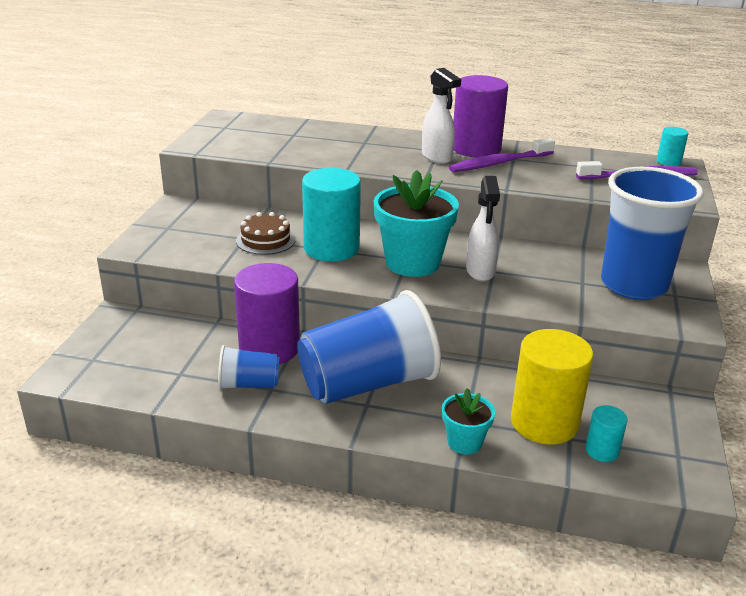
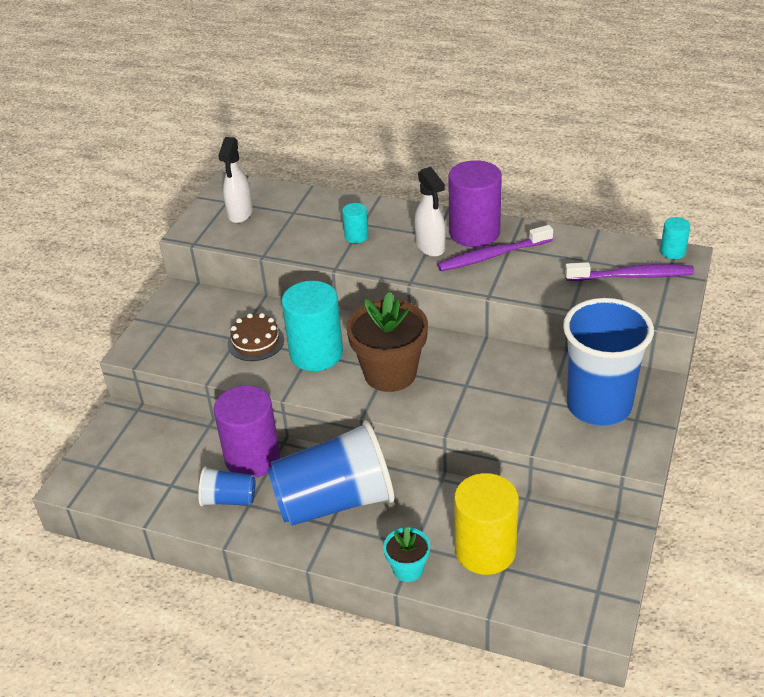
camera: 10 degrees right, 10 degrees up
(412, 263) = (390, 373): turquoise flower pot -> brown flower pot
(480, 271) = (453, 386): white spray bottle -> white spray bottle (240, 214)
(602, 450) = (529, 583): turquoise cylinder -> turquoise cylinder (356, 236)

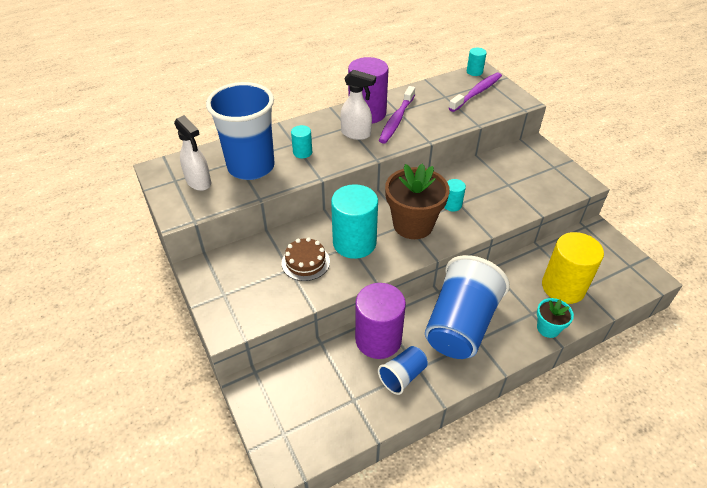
camera: 50 degrees left, 5 degrees up
(456, 381) = (452, 205): none -> turquoise cylinder
(599, 406) = (531, 171): blue cup -> blue cup (251, 167)

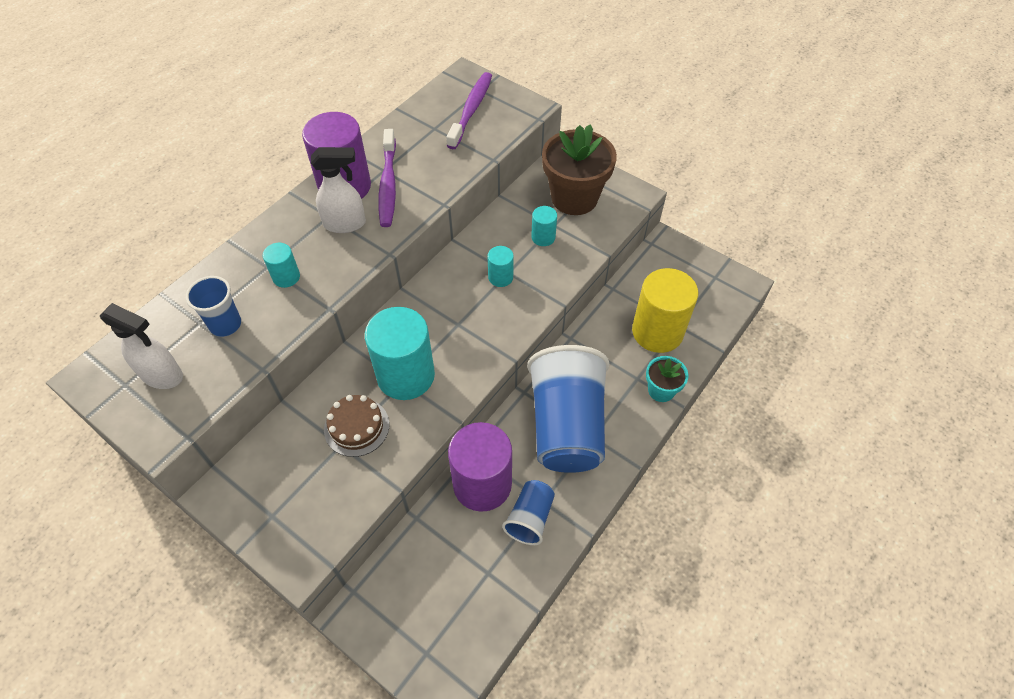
camera: 25 degrees left, 10 degrees up
(251, 167) = (225, 324): blue cup -> blue cup, size x0.47
(413, 224) = (466, 322): brown flower pot -> brown flower pot (574, 198)
(474, 72) = (455, 78): turquoise cylinder -> turquoise cylinder (543, 237)

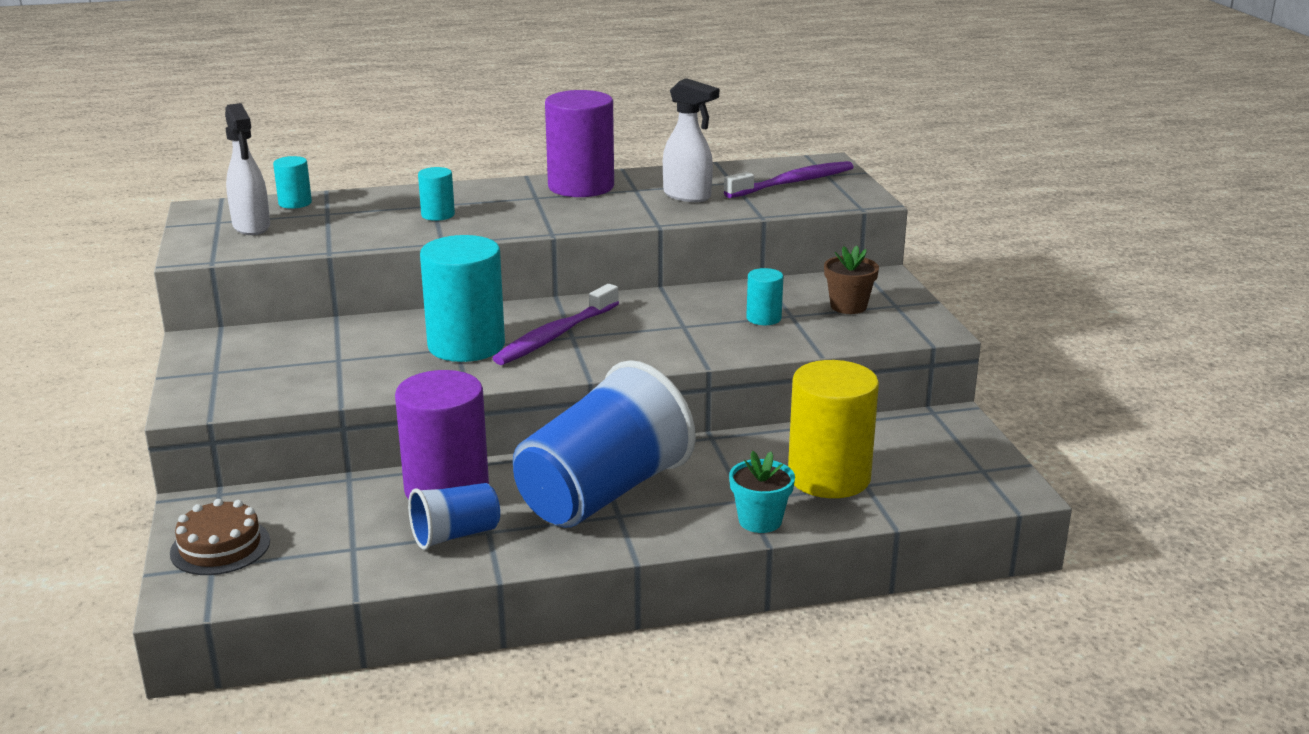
camera: 40 degrees right, 30 degrees down
(225, 324) = (344, 221): blue cup -> none
(345, 224) = (543, 205): white spray bottle -> white spray bottle (688, 196)
(356, 427) = (370, 355): brown cake -> brown cake (220, 547)
(388, 184) = (624, 198): purple toothbrush -> purple toothbrush (556, 335)
(500, 277) = (669, 325): turquoise cylinder -> turquoise cylinder (295, 203)
(574, 198) = (848, 306): brown flower pot -> brown flower pot, size x0.52

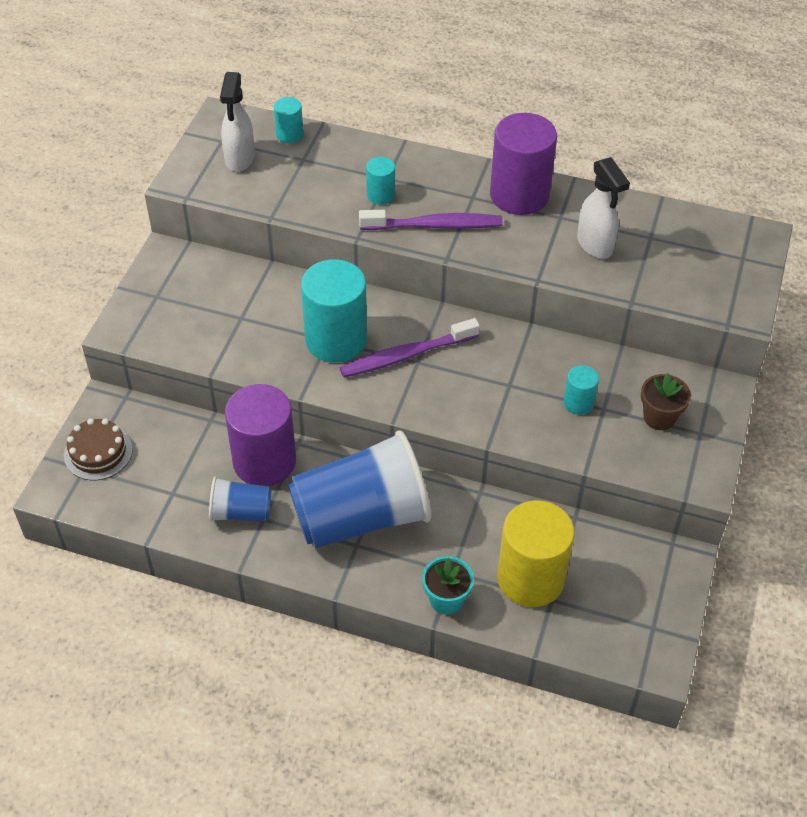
camera: 30 degrees right, 25 degrees up
(792, 183) = (700, 259): purple toothbrush -> purple toothbrush (434, 225)

